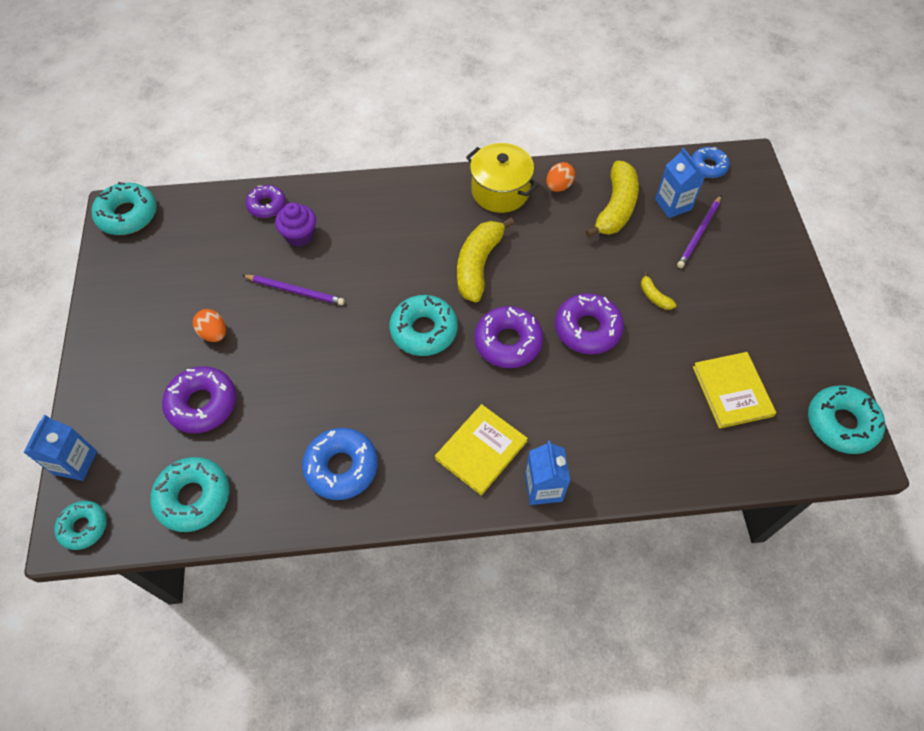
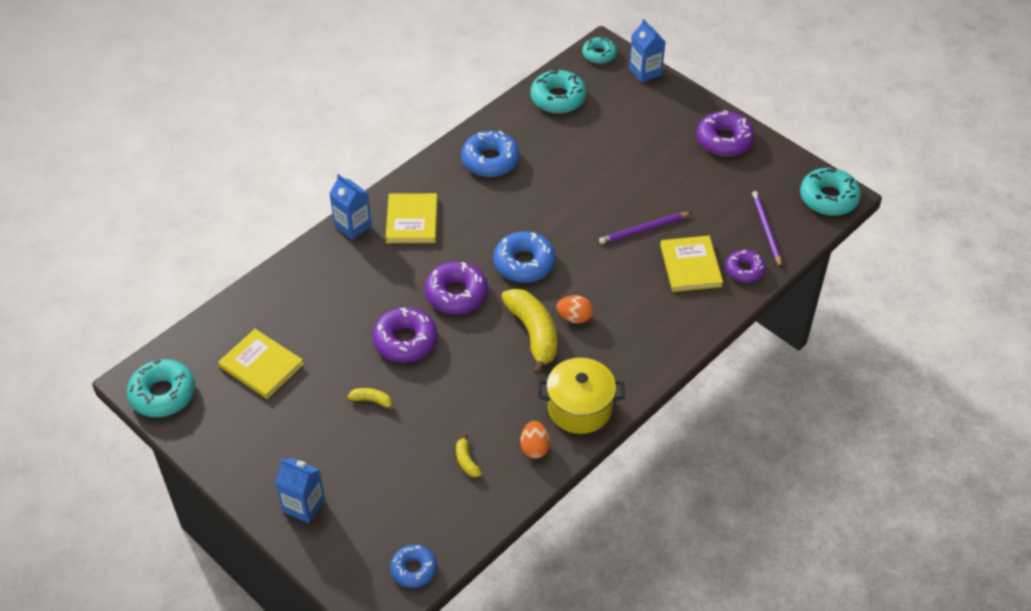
camera: 140 degrees right, 10 degrees down
(202, 404) = (614, 136): purple donut -> purple donut (724, 140)
(214, 333) = (661, 172): orange egg -> orange egg (574, 317)
(300, 236) = (690, 266): purple cupcake -> yellow book
(424, 330) = (524, 263): turquoise donut -> blue donut
(616, 208) = (466, 461): yellow banana -> yellow banana, size x0.45
(673, 204) = (418, 501): blue carton -> blue carton (304, 505)
(699, 233) = (373, 486): purple pencil -> purple pencil (766, 229)

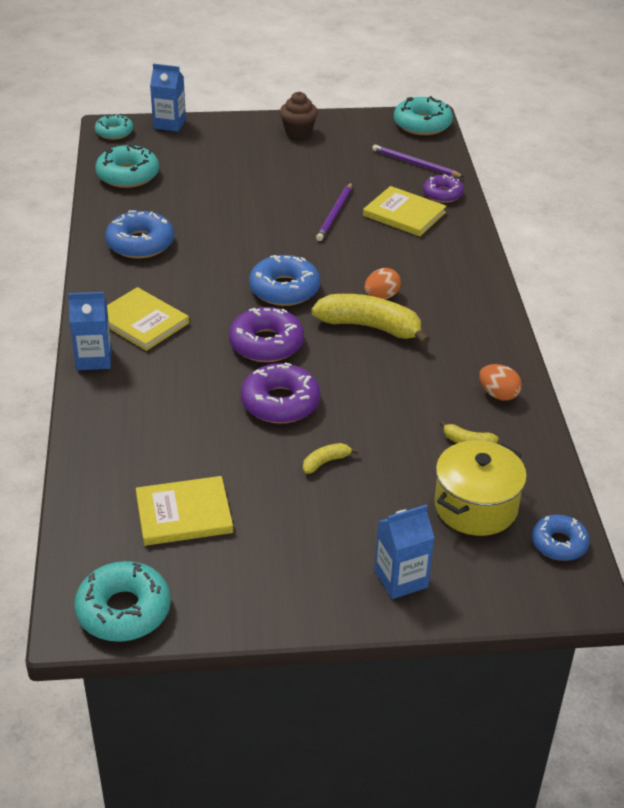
camera: 50 degrees left, 10 degrees down
(580, 408) = (483, 347): yellow pot -> yellow pot (476, 507)
(724, 140) = (298, 131): purple donut -> brown cupcake

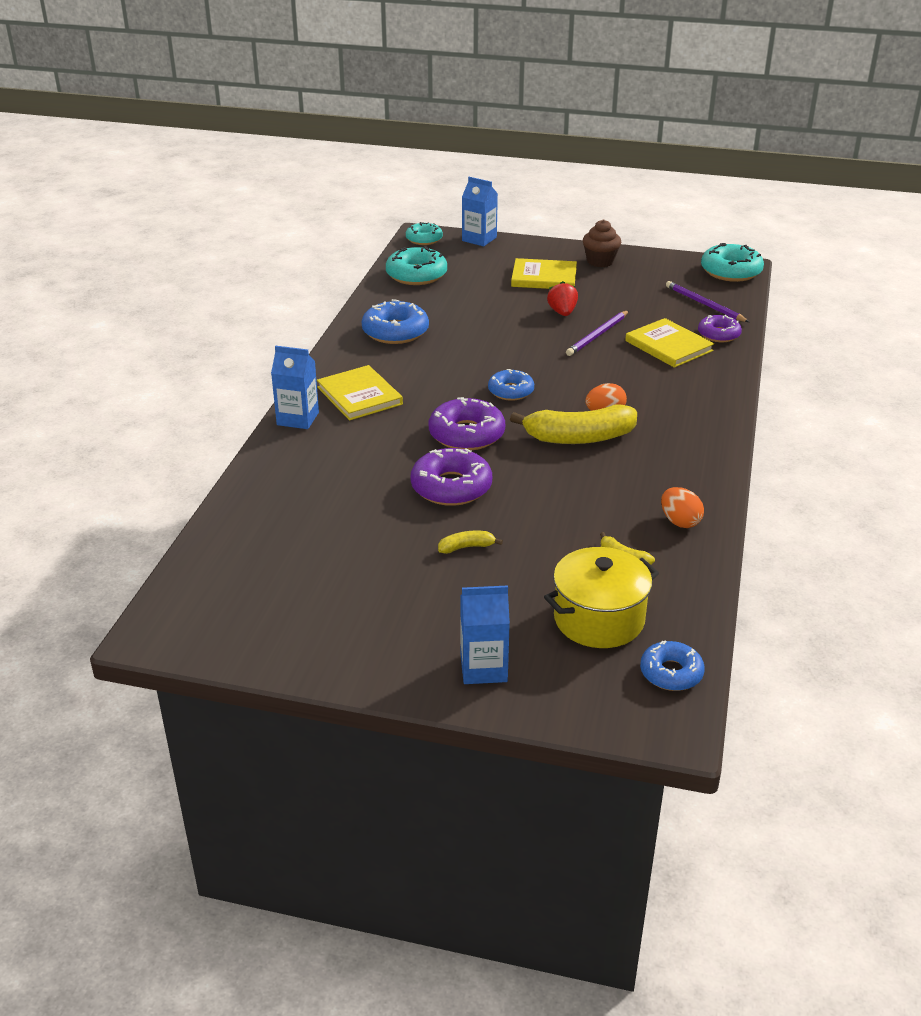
camera: 20 degrees right, 5 degrees down
(123, 610) = (201, 634): turquoise donut -> none
(184, 514) = (304, 564): yellow book -> yellow book (544, 277)
(284, 289) = (511, 391): blue donut -> blue donut, size x0.64
(290, 194) = (562, 313): none -> red strawberry
(370, 327) = (579, 438): yellow banana -> yellow banana turned 135 degrees clockwise

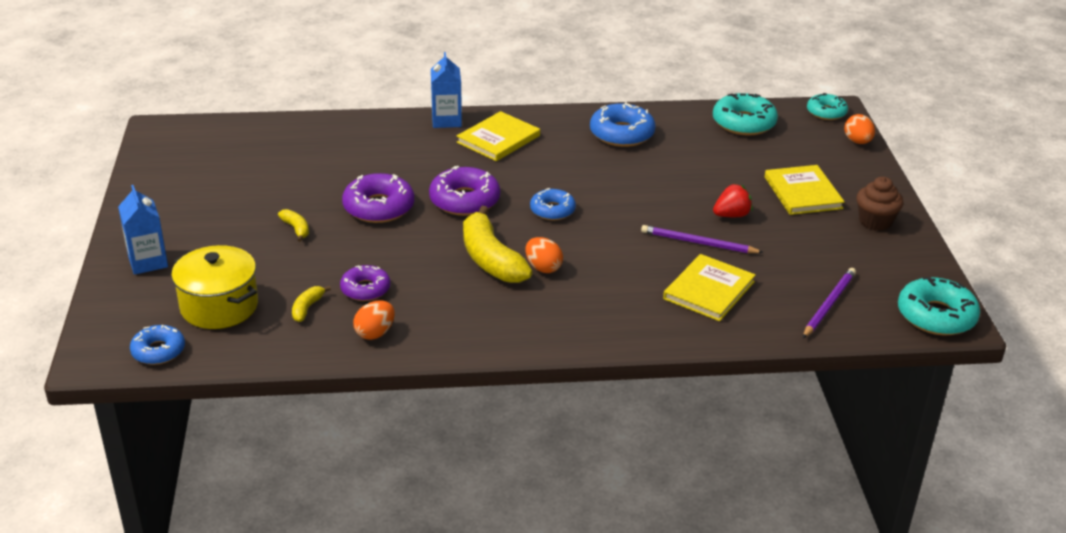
camera: 70 degrees right, 0 degrees up
(479, 239) = (857, 142): blue carton -> orange egg
(718, 334) = (761, 322): purple donut -> purple donut (365, 289)

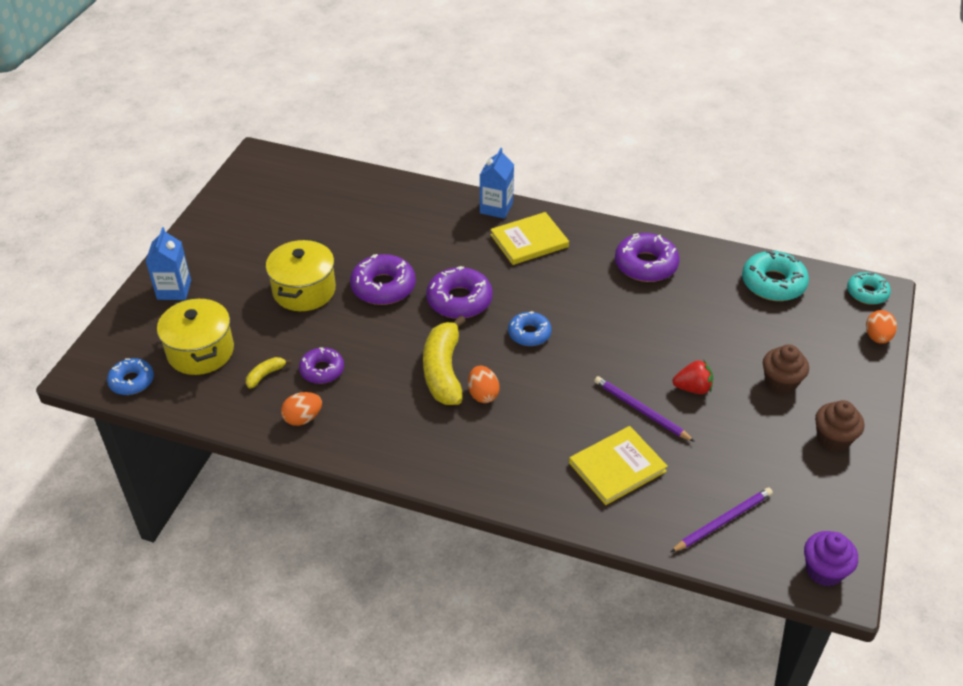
camera: 25 degrees right, 10 degrees up
(296, 229) = (304, 290): yellow banana -> yellow pot
(621, 134) = (645, 265): blue donut -> purple donut
(803, 193) = (780, 383): yellow book -> brown cupcake
(936, 316) = (824, 570): turquoise donut -> purple cupcake

